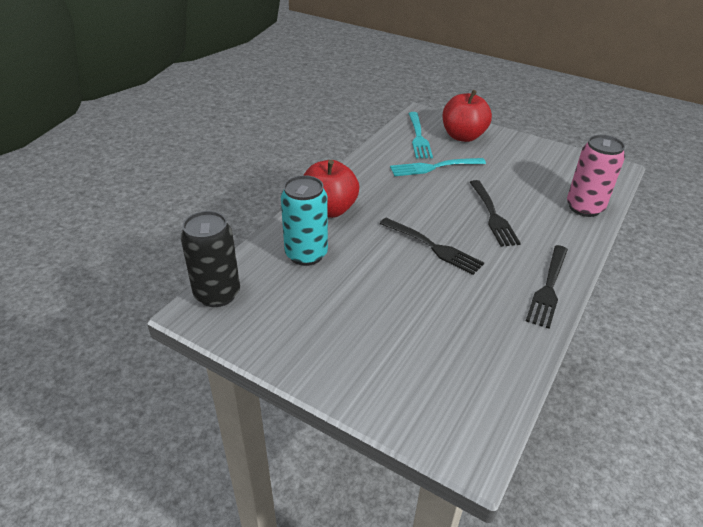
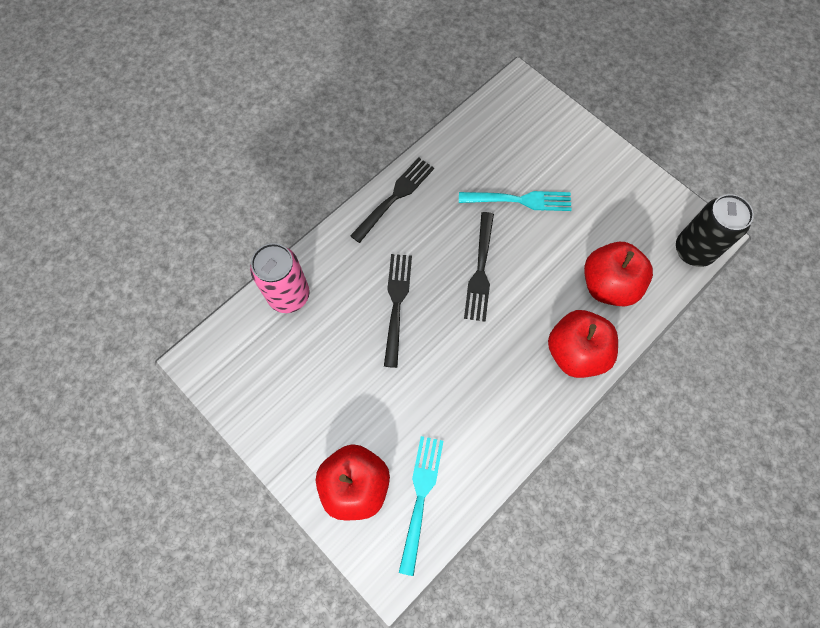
camera: 165 degrees left, 30 degrees up
(306, 254) = (608, 285): turquoise can -> red apple
(432, 247) = (480, 270): black fork -> black fork turned 135 degrees counterclockwise
(434, 167) = (426, 413): turquoise fork -> turquoise fork (519, 200)

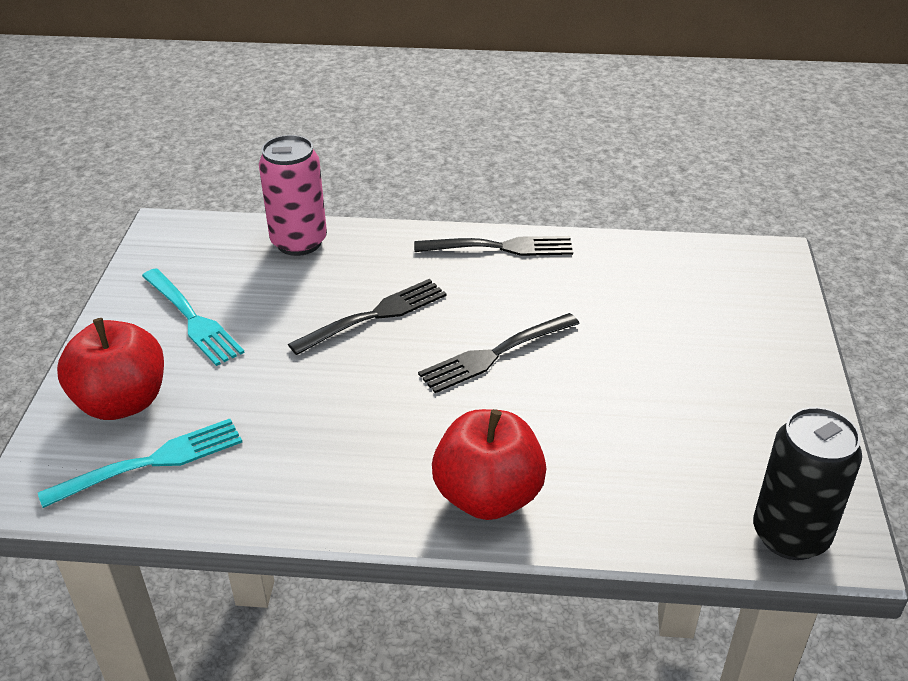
camera: 50 degrees right, 30 degrees down
(519, 200) = (626, 335): turquoise fork -> turquoise fork (191, 318)
(608, 285) = (622, 475): red apple -> none

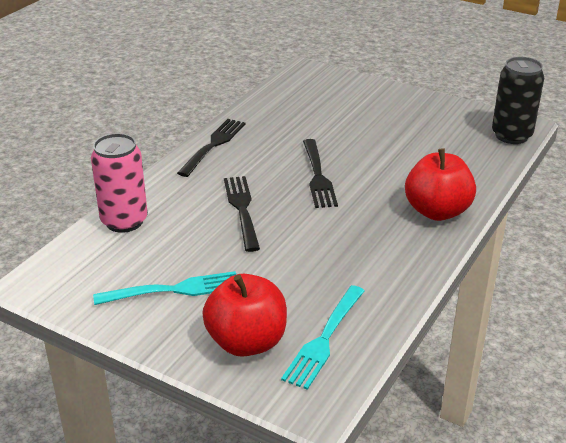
camera: 65 degrees left, 5 degrees down
(150, 463) = (324, 338): turquoise fork -> turquoise fork turned 150 degrees counterclockwise

